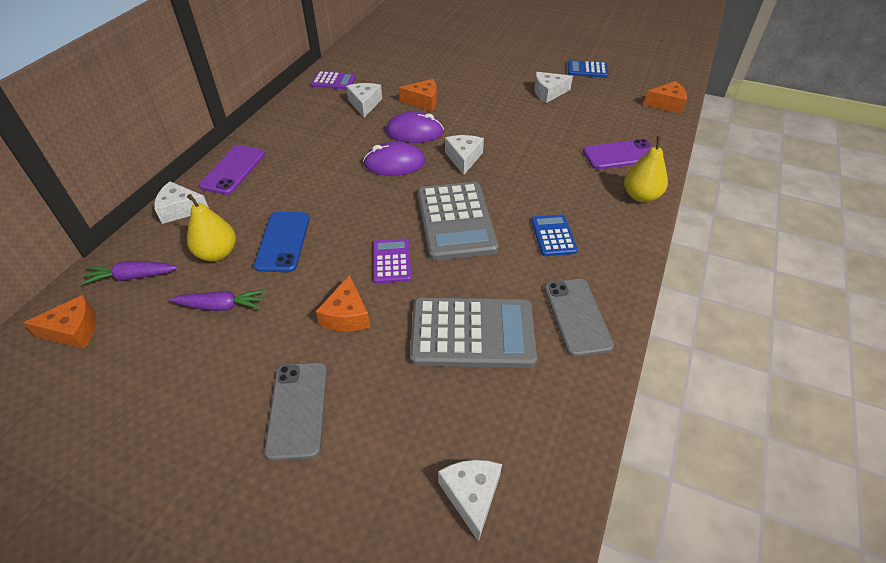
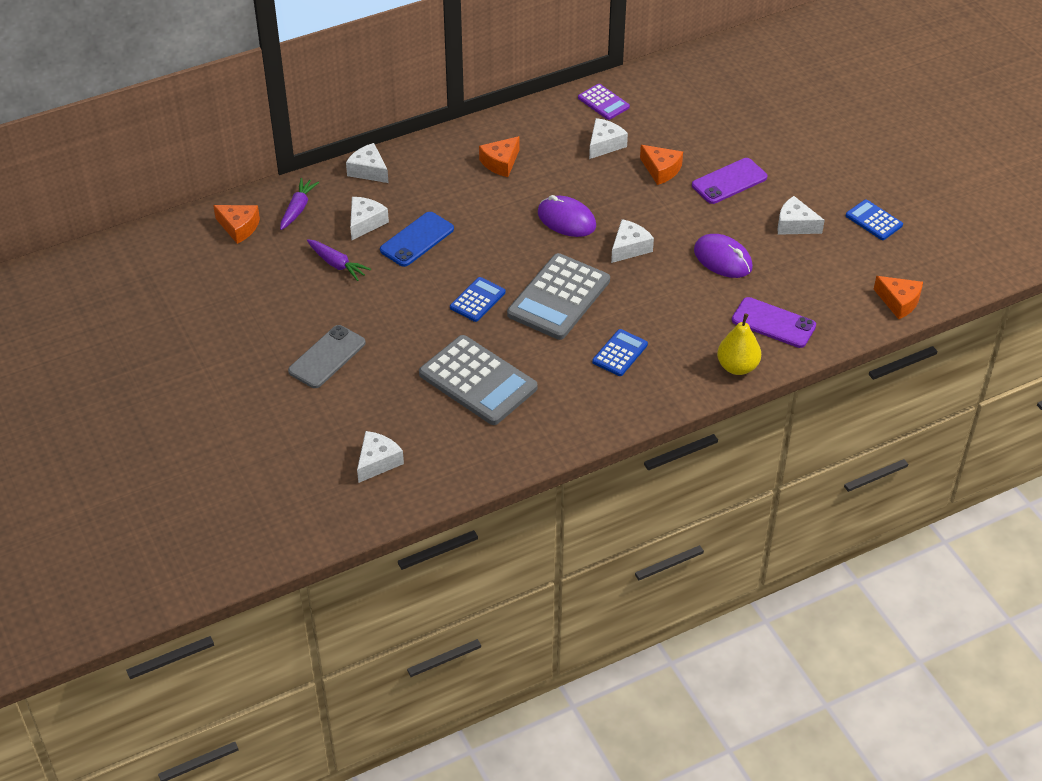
camera: 40 degrees right, 0 degrees up
(132, 277) = (298, 208): purple carrot -> purple carrot turned 75 degrees clockwise
(217, 253) = (365, 223): yellow pear -> white cheese
(233, 170) = (435, 155): purple phone -> purple phone (729, 181)
(347, 315) = (409, 319): orange cheese -> orange cheese (500, 163)
(391, 261) = (477, 300): purple calculator -> blue calculator
(414, 132) = (617, 198): purple mouse -> purple mouse (722, 259)
(577, 316) = (561, 416): grey phone -> none

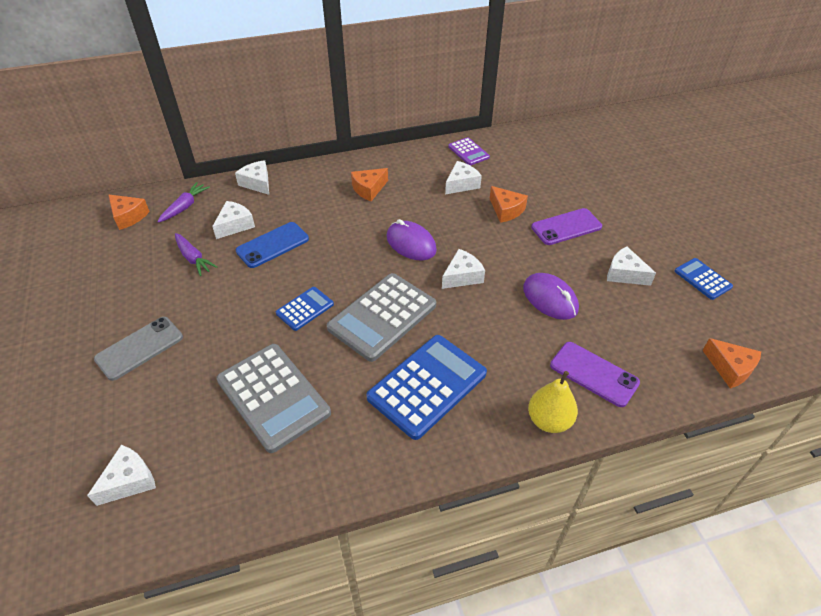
camera: 10 degrees right, 0 degrees up
(620, 353) = (427, 386): blue calculator -> blue calculator, size x1.93

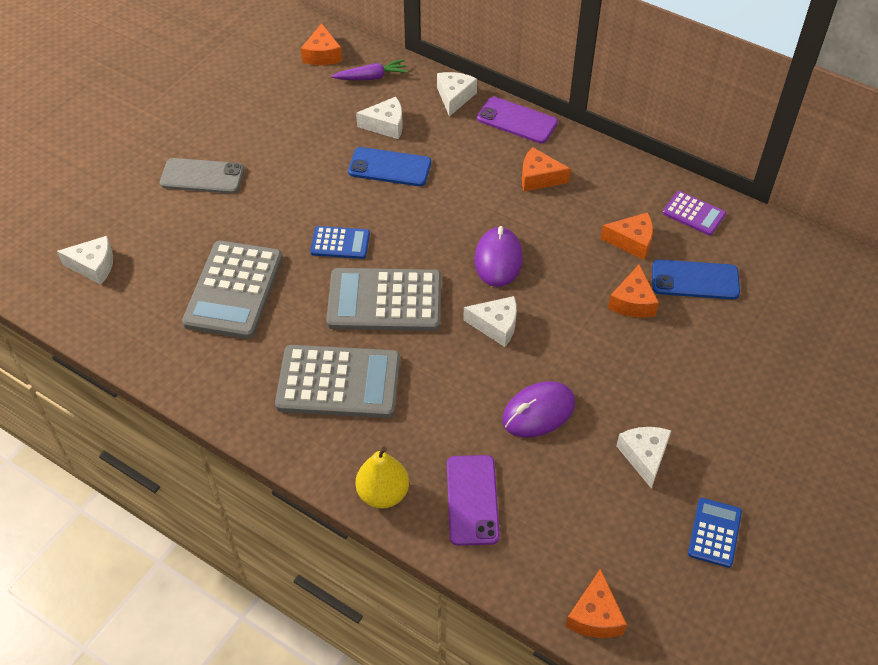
camera: 50 degrees right, 5 degrees up
(193, 258) = (320, 131): purple carrot -> none
(427, 386) = (338, 382): blue calculator -> grey calculator
(461, 184) = (632, 241): white cheese -> orange cheese
(468, 152) = (693, 214): purple calculator -> purple calculator turned 75 degrees counterclockwise
(515, 179) = (695, 280): none -> blue phone
(550, 299) = (538, 412): purple mouse -> purple mouse turned 45 degrees clockwise
(566, 227) = (664, 367): purple phone -> purple phone (517, 120)

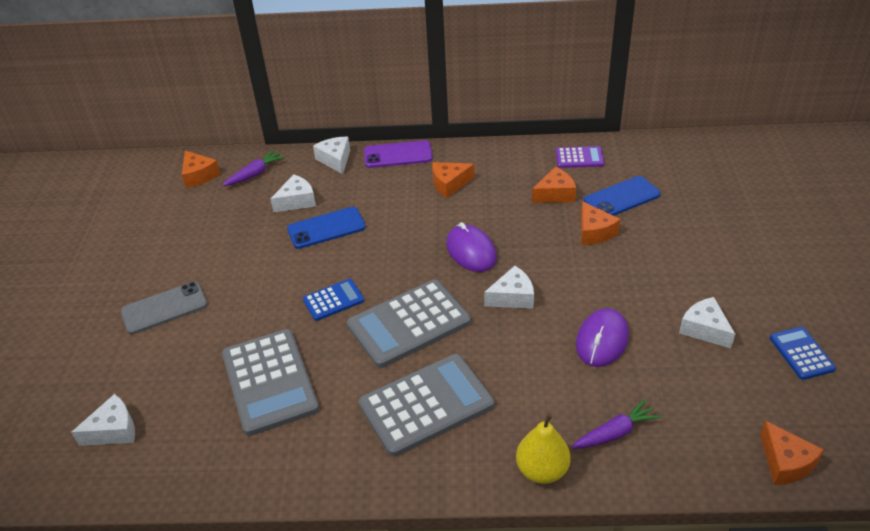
camera: 30 degrees left, 10 degrees down
(472, 500) = (615, 433): purple phone -> purple carrot

